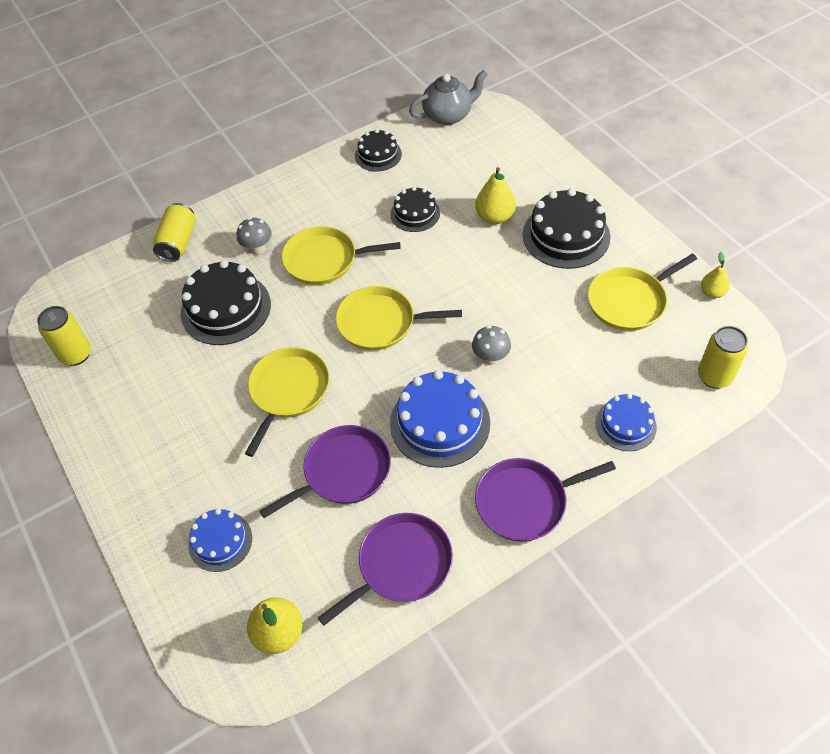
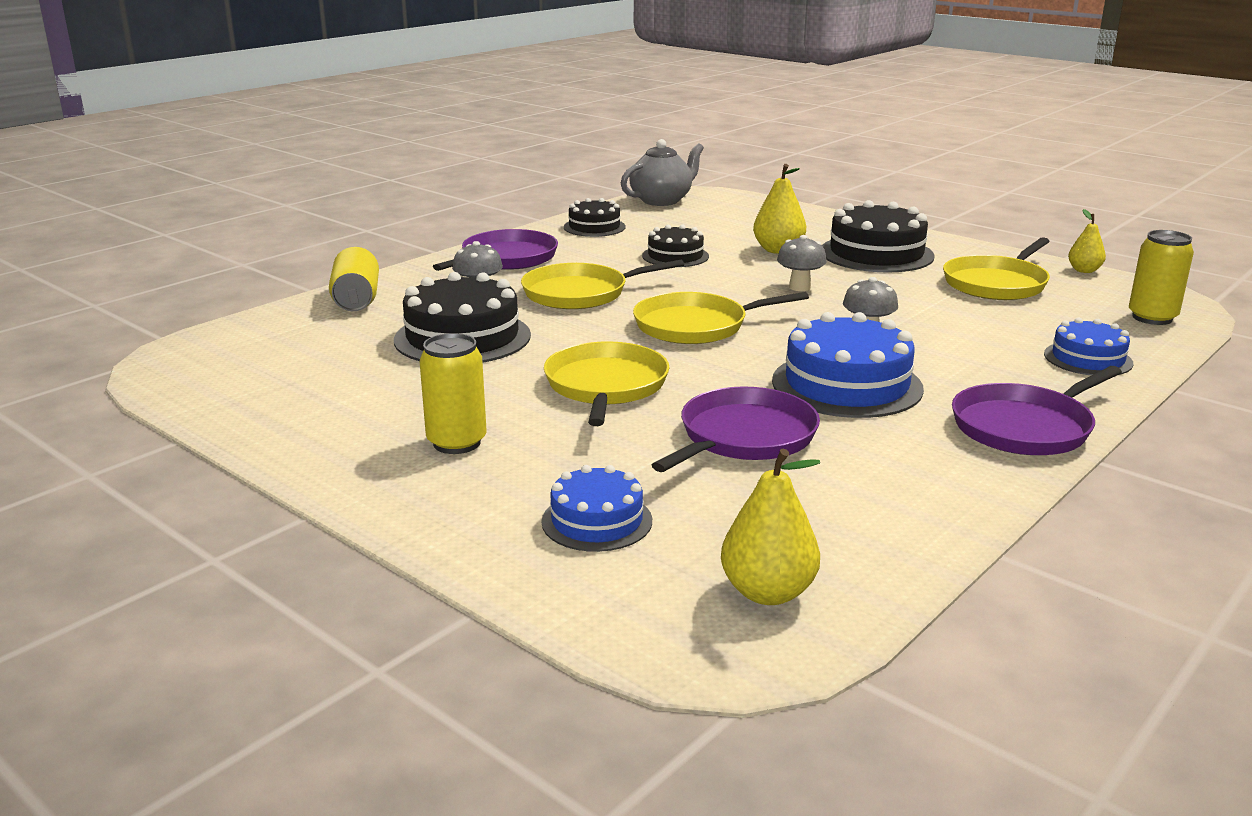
camera: 20 degrees left, 30 degrees down
(76, 355) = (240, 394): yellow can -> yellow can (457, 443)
(401, 565) = (904, 500): purple pan -> purple pan (506, 258)
(480, 279) = (799, 287): none -> grey mushroom

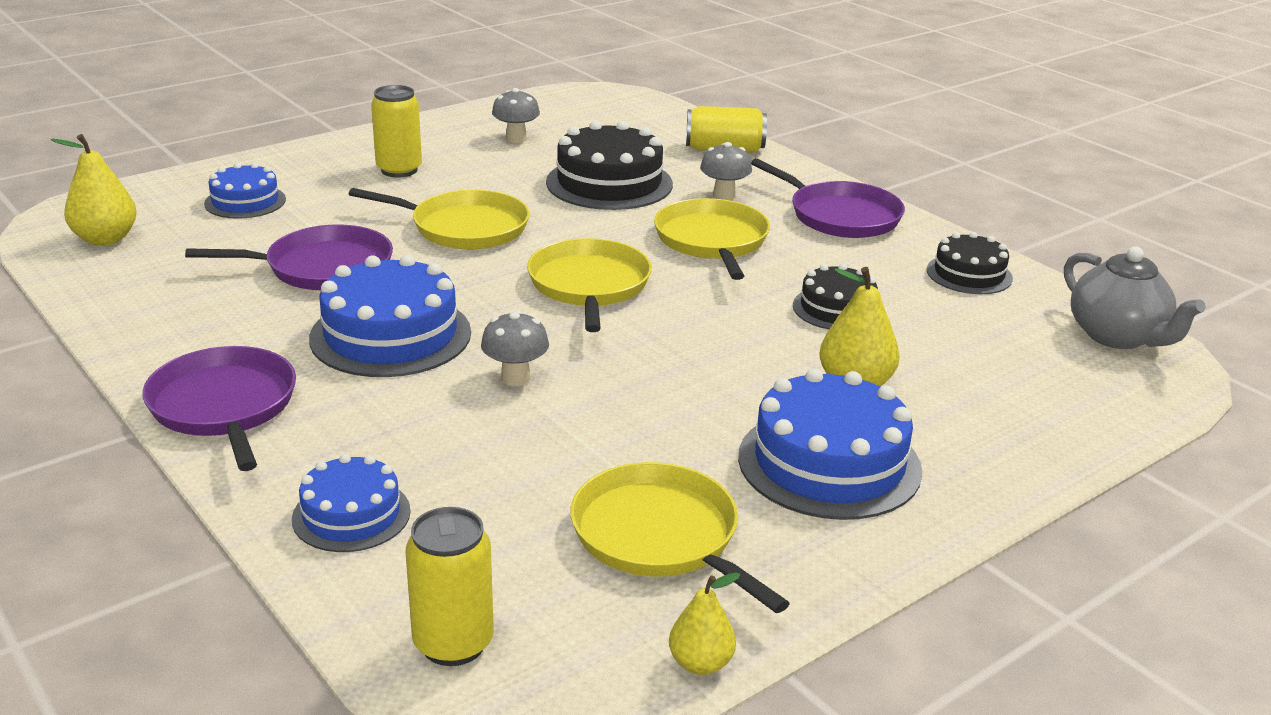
camera: 100 degrees right, 5 degrees up
(743, 437) = (322, 267): purple pan -> purple pan turned 60 degrees counterclockwise
(799, 287) = (693, 369): grey mushroom -> grey mushroom (516, 139)
(876, 254) = (829, 463): black cake -> blue cake

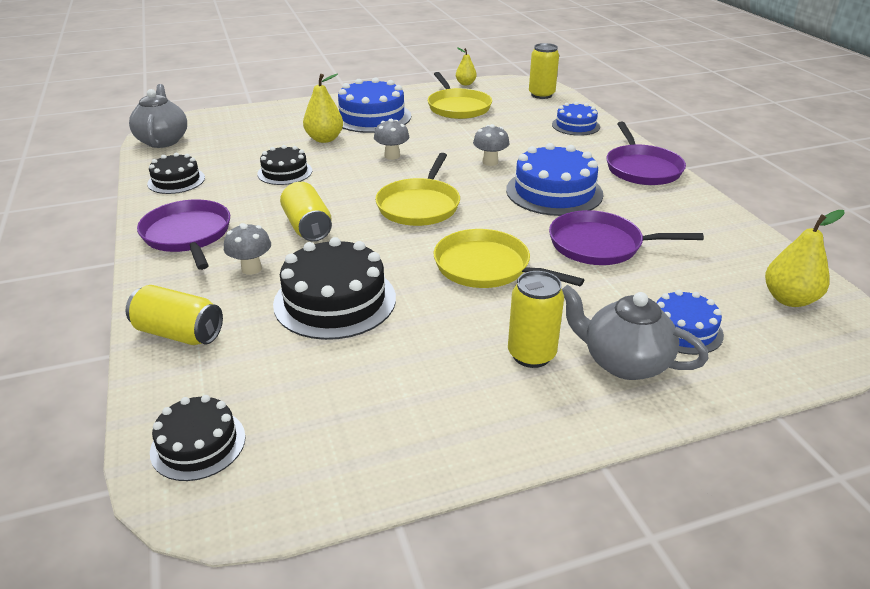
camera: 160 degrees left, 5 degrees up
(312, 174) = (624, 362): none -> grey teapot
(516, 139) = (385, 394): grey mushroom -> grey mushroom (392, 156)
(630, 108) = (198, 444): none -> black cake
(712, 241) = (308, 227): yellow pan -> yellow can

